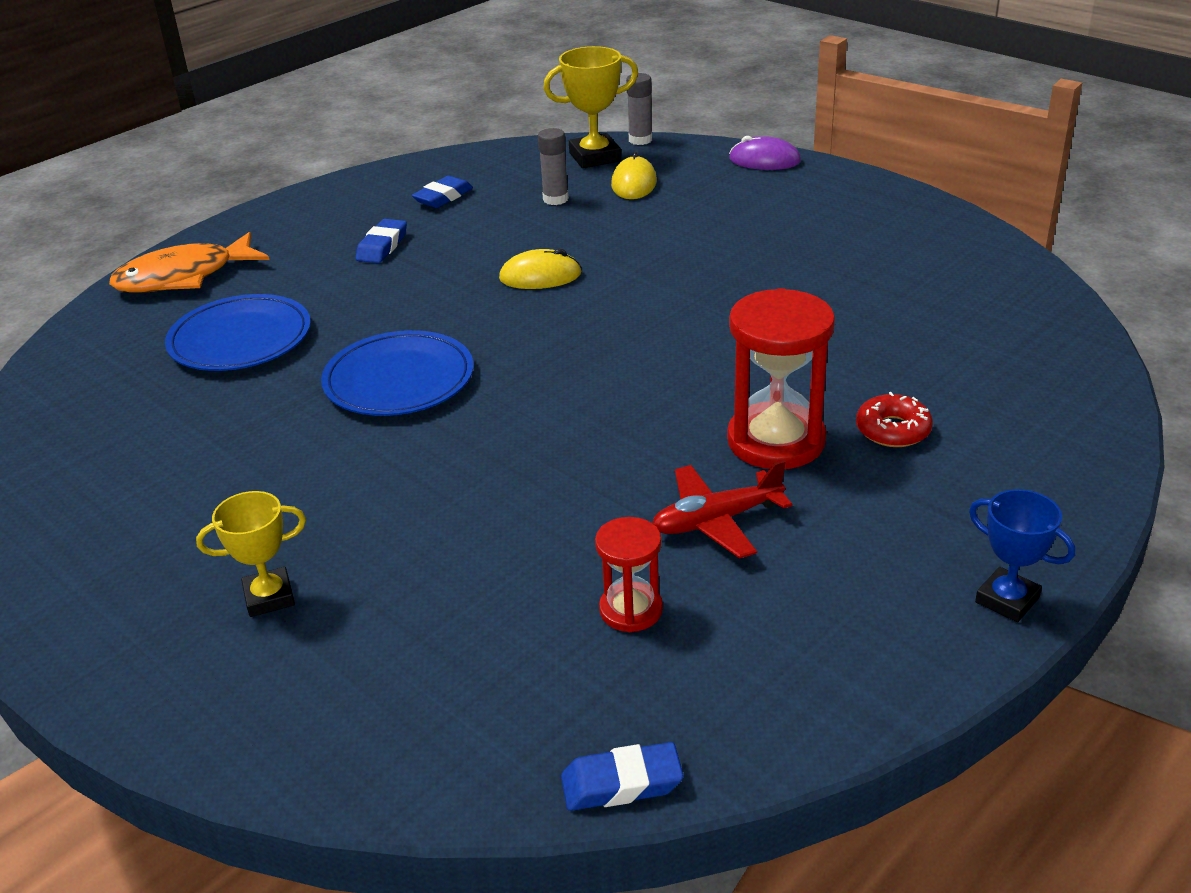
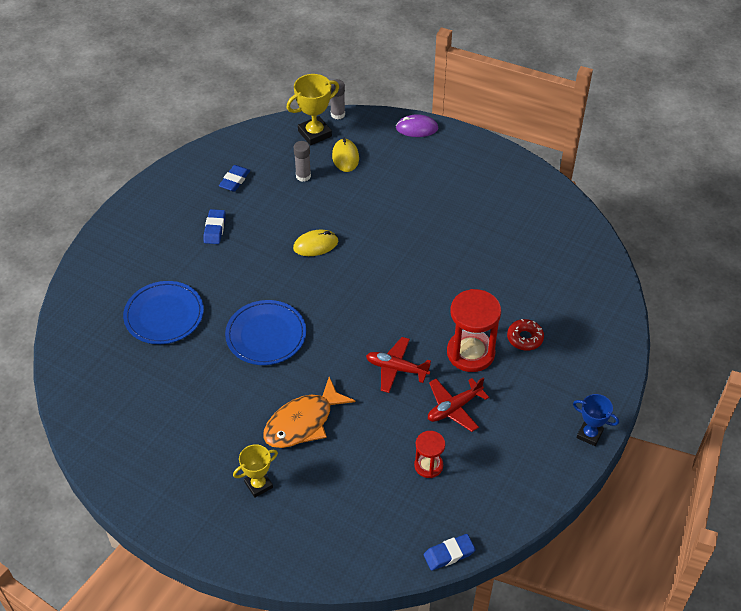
camera: 15 degrees left, 15 degrees up
(184, 277) = (106, 268): orange fish -> orange fish (303, 422)
(620, 449) = (396, 369): none -> red plane

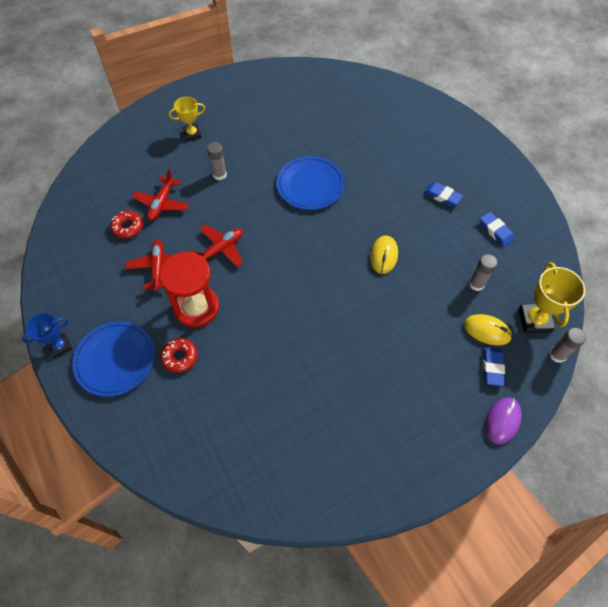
camera: 120 degrees right, 10 degrees up
(164, 315) = (369, 137): blue plate -> blue plate (115, 360)
(258, 485) = (192, 134): yellow trophy -> yellow trophy turned 75 degrees clockwise
(303, 422) = (219, 174): orange fish -> grey glue stick
(377, 453) = (162, 203): none -> red plane
(428, 465) = (127, 227): red hourglass -> red donut
(449, 554) = (59, 205): blue eraser -> blue eraser (492, 368)

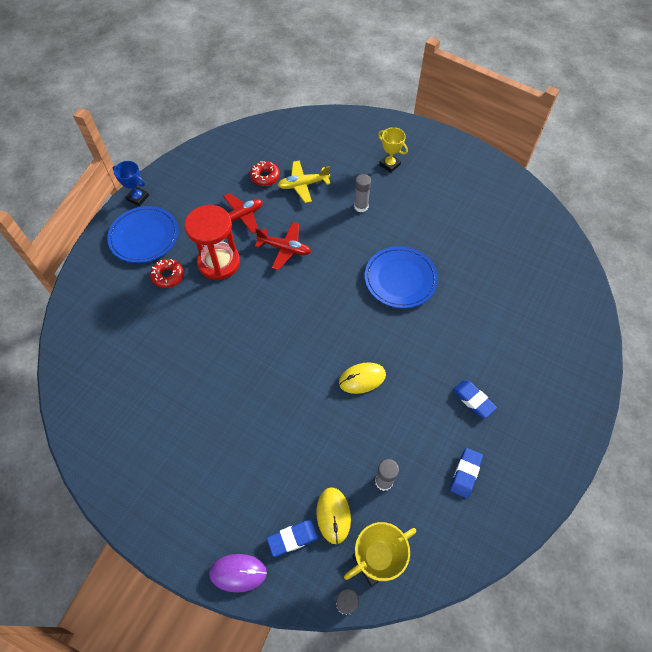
camera: 60 degrees right, 0 degrees up
(162, 203) = (303, 185): red plane -> yellow plane
(442, 196) = (473, 400): blue eraser -> blue eraser turned 45 degrees counterclockwise

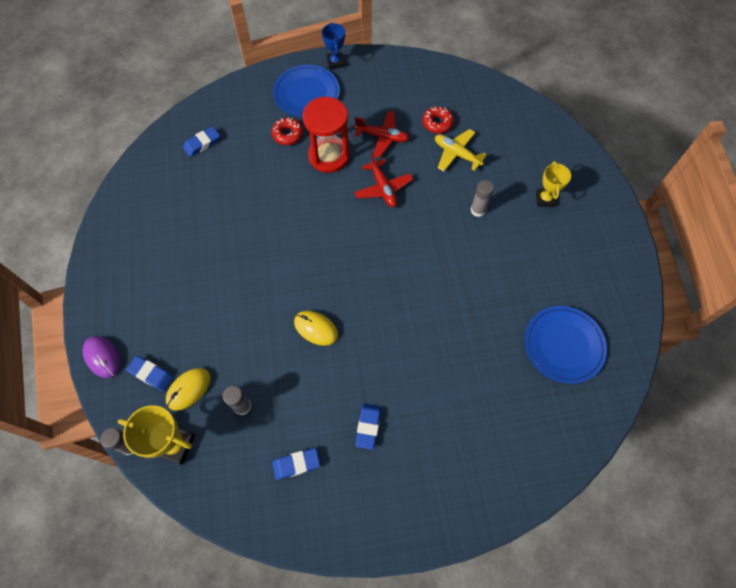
camera: 50 degrees right, 5 degrees up
(106, 344) = (202, 143): none -> blue eraser
(400, 279) = (434, 290): blue plate -> blue plate (563, 345)

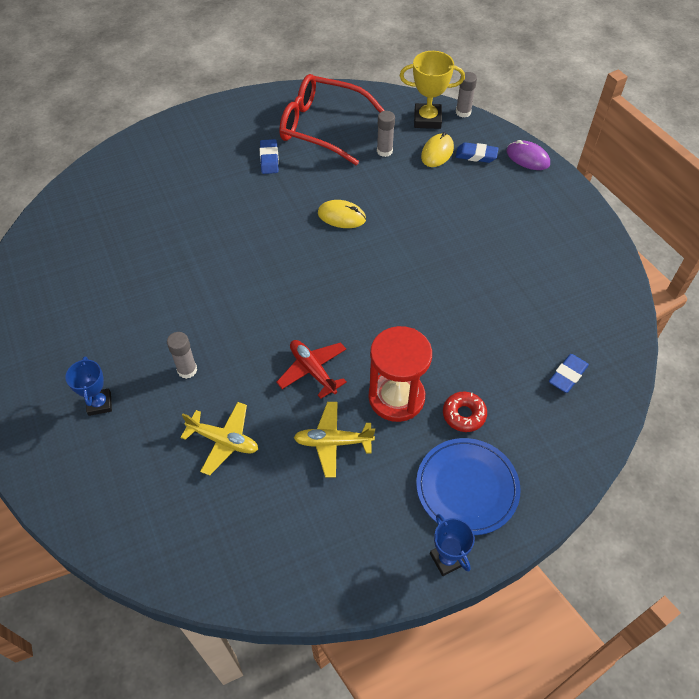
camera: 165 degrees right, 10 degrees down
(296, 464) = (322, 127): blue eraser -> red glasses
(382, 137) = (333, 442): red plane -> yellow plane
(437, 123) = (259, 484): red donut -> none
(545, 199) = (99, 404): yellow trophy -> blue trophy
(563, 345) = (86, 252): blue plate -> none

